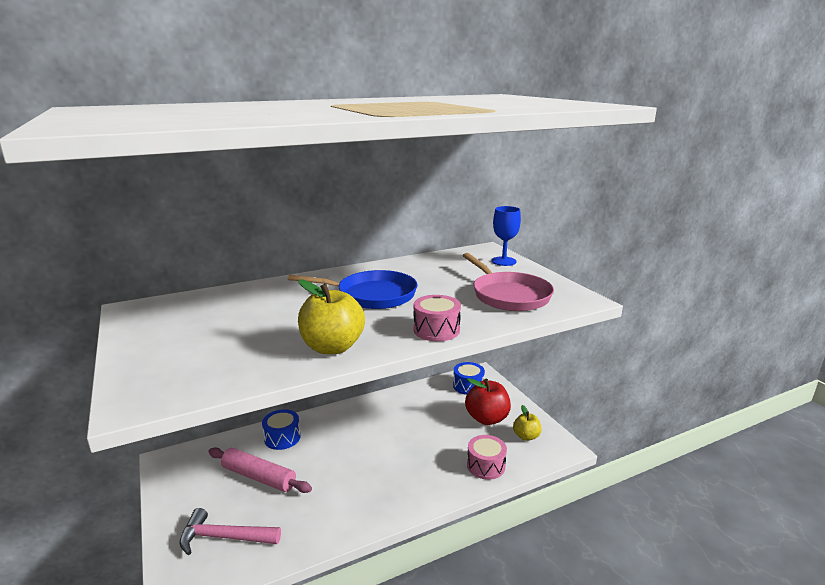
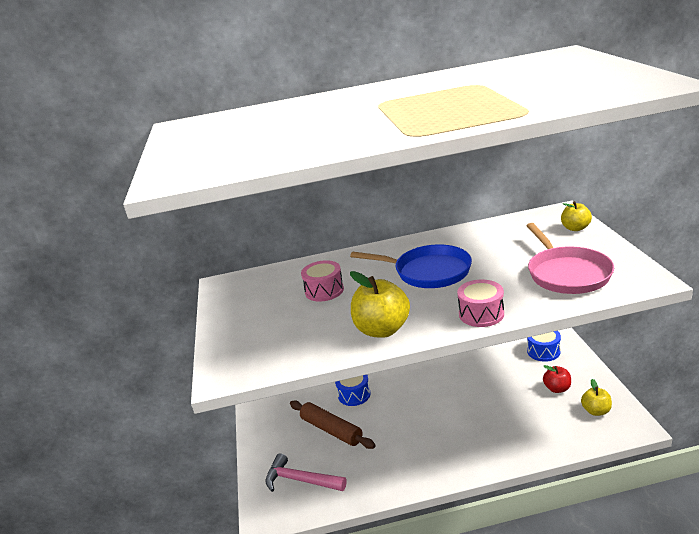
camera: 20 degrees right, 5 degrees up
(259, 477) = (331, 430): pink rolling pin -> brown rolling pin
(486, 466) = (546, 438): pink drum -> pink drum (324, 290)
(487, 418) = (557, 388): red apple -> red apple, size x0.59
(503, 261) = (575, 228): blue goblet -> yellow apple

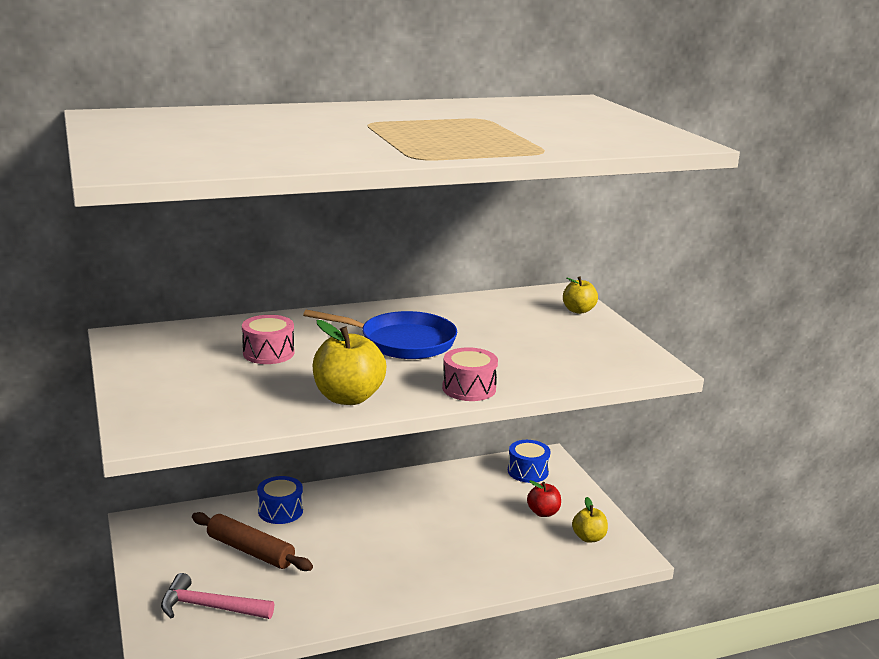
camera: 15 degrees left, 5 degrees down
(566, 273) = (568, 355): pink pan -> none

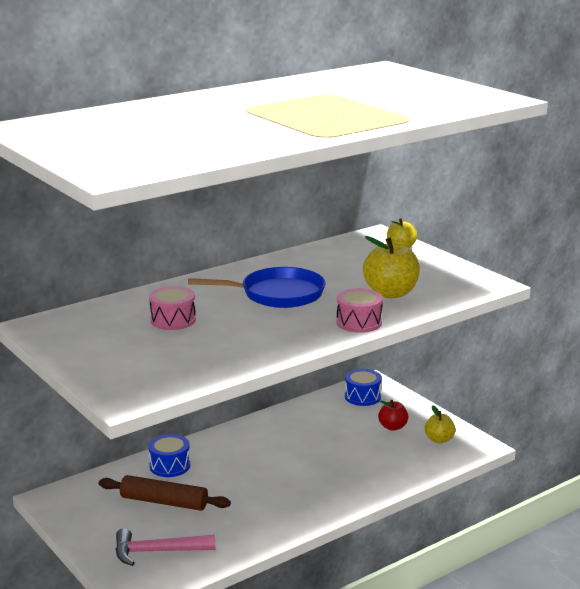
camera: 15 degrees left, 0 degrees up
(348, 397) = (269, 345): yellow apple -> yellow apple (391, 293)

